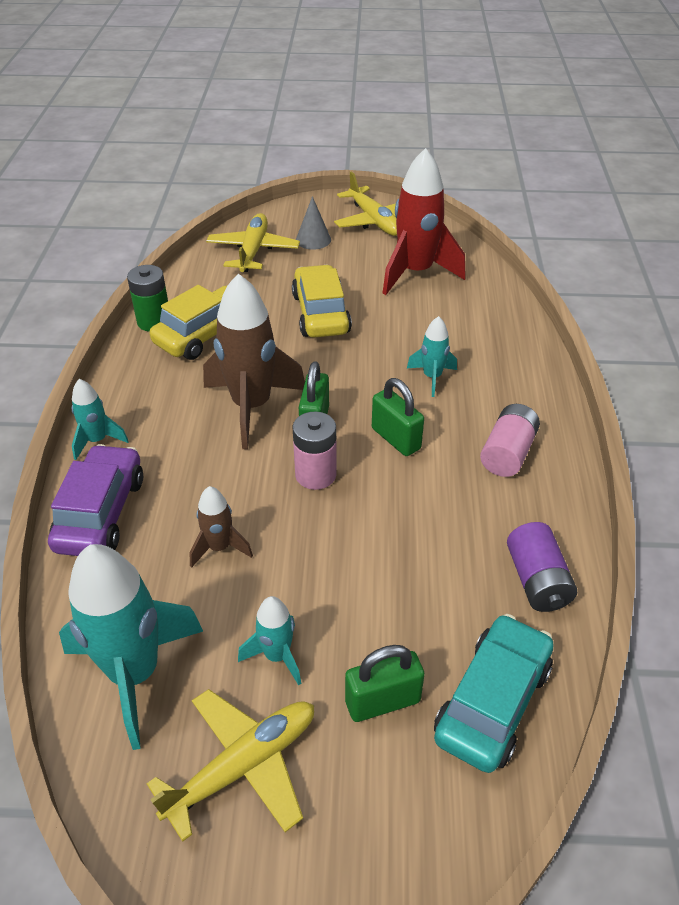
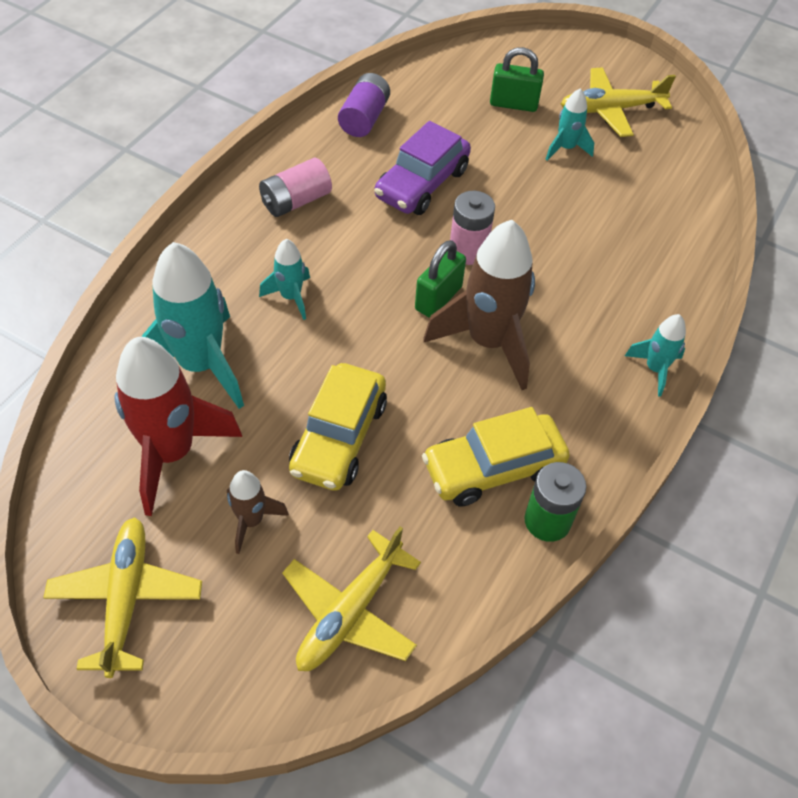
camera: 155 degrees left, 10 degrees up
(101, 513) = (665, 294): purple car -> purple car (422, 184)
(135, 673) = (663, 175): turquoise rocket -> turquoise rocket (200, 365)
(219, 547) = (576, 227): brown rocket -> brown rocket (251, 521)
(313, 239) = (248, 596): grey cone -> none
(396, 438) = (377, 252): green padlock -> none
(492, 702) = (449, 80): turquoise car -> none

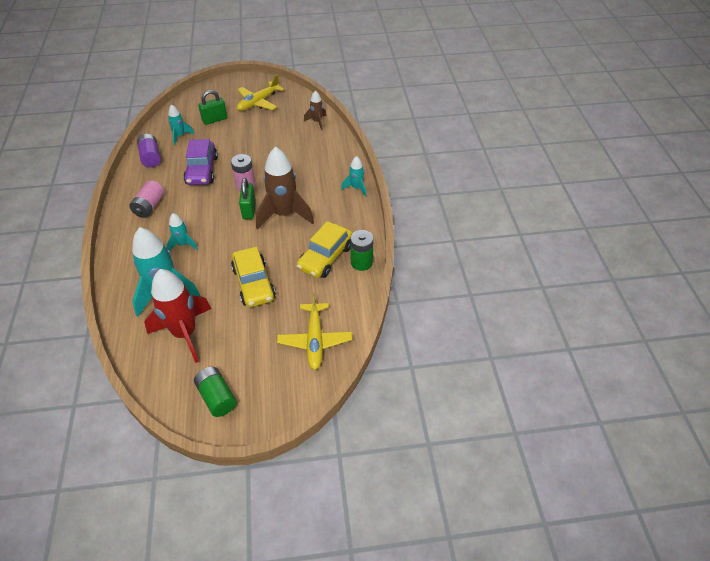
camera: 35 degrees left, 5 degrees down
(126, 598) = (217, 397): yellow plane -> green battery
(251, 521) = (245, 335): brown rocket -> brown rocket (317, 122)
(566, 148) = (252, 126): turquoise rocket -> turquoise rocket (180, 136)

